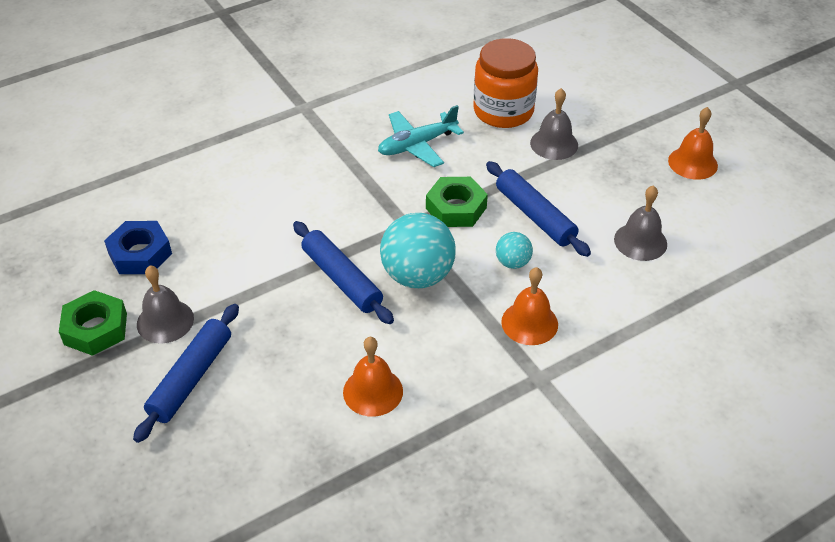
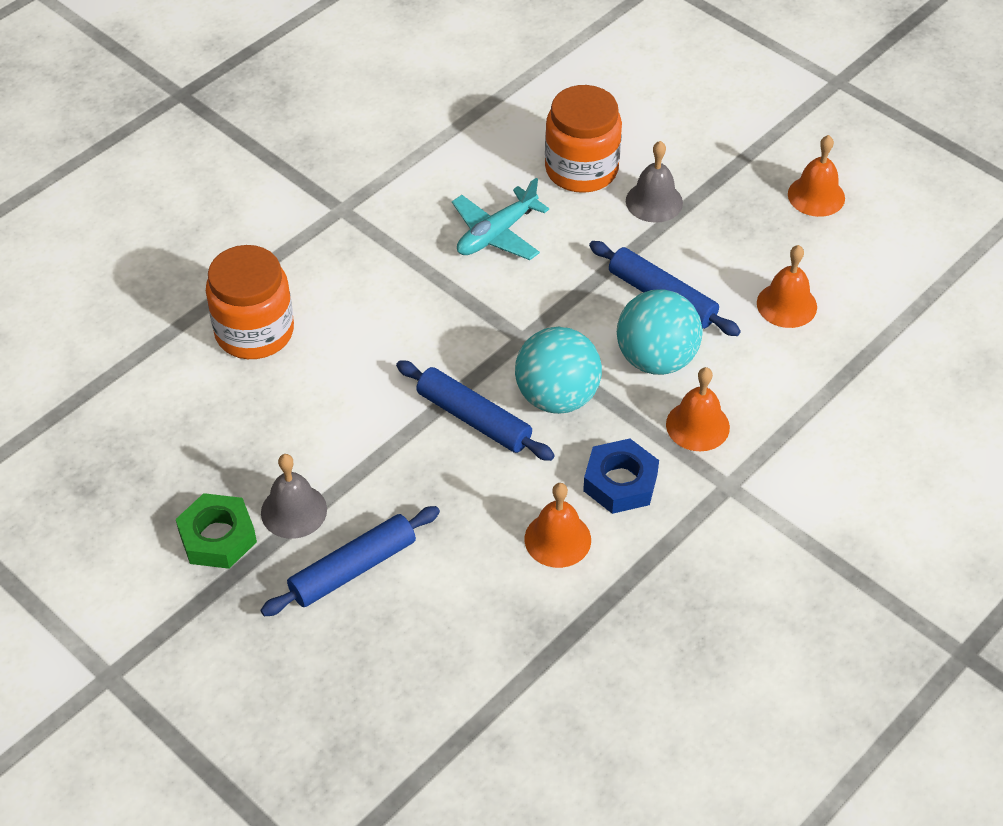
camera: 15 degrees left, 5 degrees up
(140, 254) = (227, 437): blue nut -> blue nut (620, 482)
(191, 378) = (353, 569): blue rolling pin -> blue rolling pin turned 45 degrees clockwise
(198, 181) = (254, 332): none -> orange jar
(456, 208) = (570, 305): green nut -> none
(512, 263) = (656, 359): turquoise ball -> turquoise ball, size x2.00
(640, 241) = (786, 305): grey bell -> orange bell

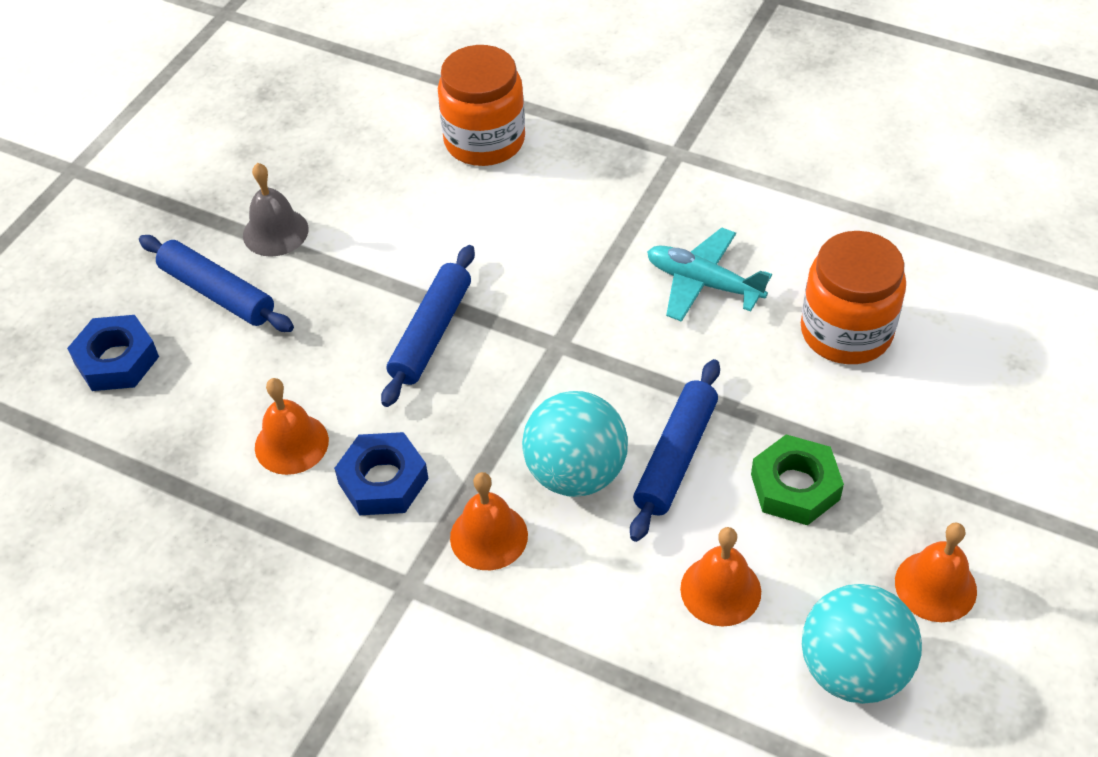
camera: 75 degrees right, 0 degrees up
(217, 537) = (232, 190): green nut -> green nut (795, 487)
(404, 662) = (116, 360): none -> blue nut
(557, 397) = (485, 395): turquoise ball -> turquoise ball (853, 669)
(654, 201) = (830, 413): grey bell -> none

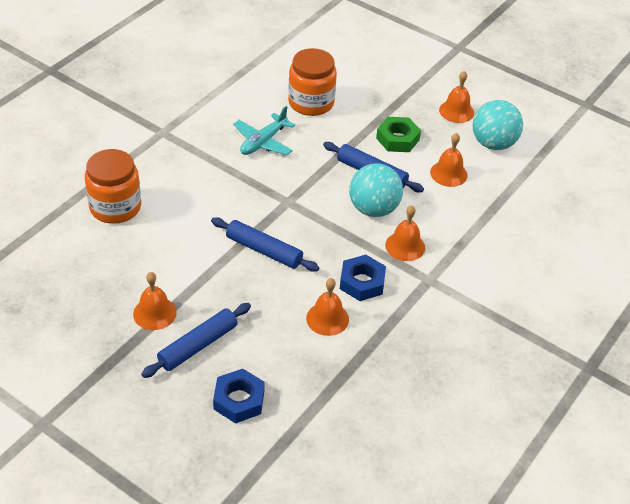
camera: 85 degrees left, 5 degrees down
(275, 232) = (154, 313): grey bell -> orange bell

